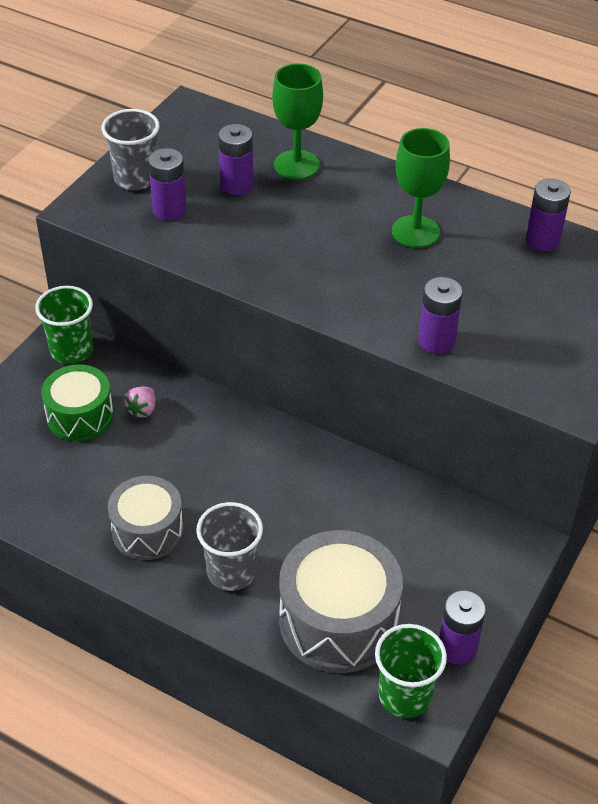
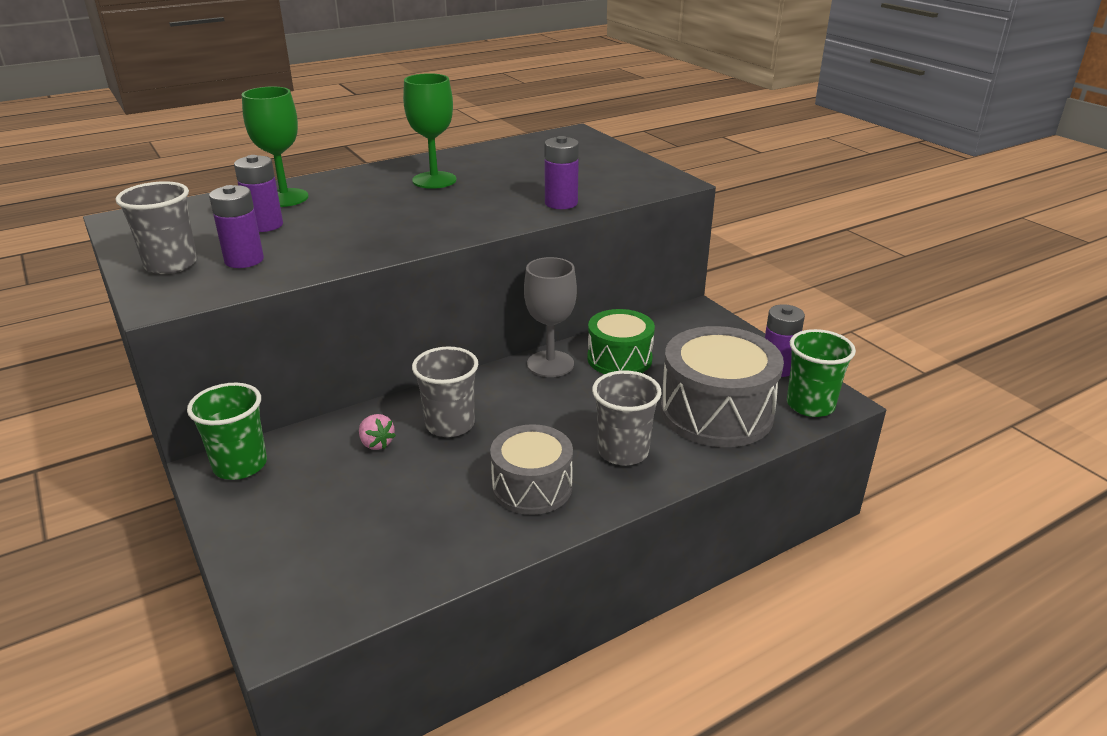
camera: 60 degrees left, 15 degrees down
(80, 416) = (337, 486): green drum -> green drum (619, 359)
(195, 441) = (450, 424): none -> grey cup
(331, 465) = (550, 364): none -> grey goblet
(542, 240) = (504, 149): purple battery -> none

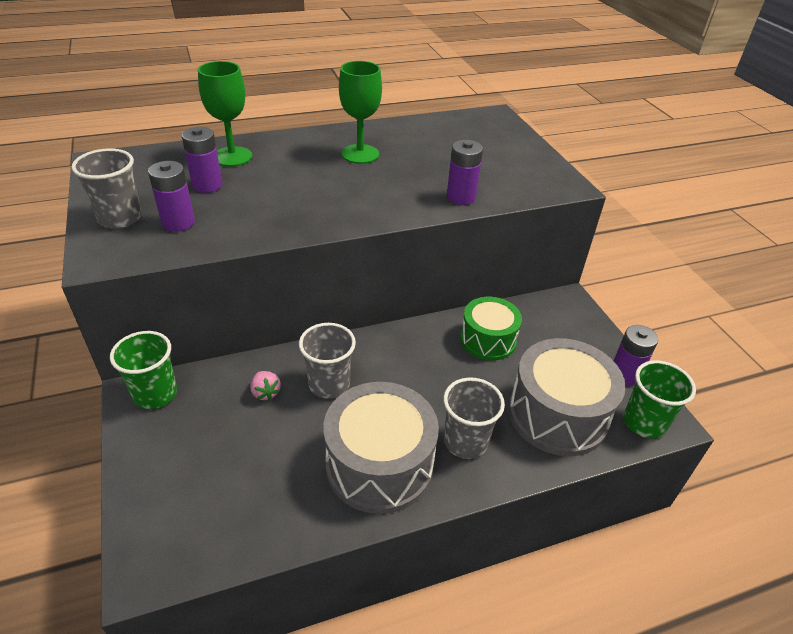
camera: 10 degrees right, 10 degrees up
(532, 487) = (379, 464): grey drum -> grey drum, size x1.57
(550, 364) = (428, 335): grey goblet -> none

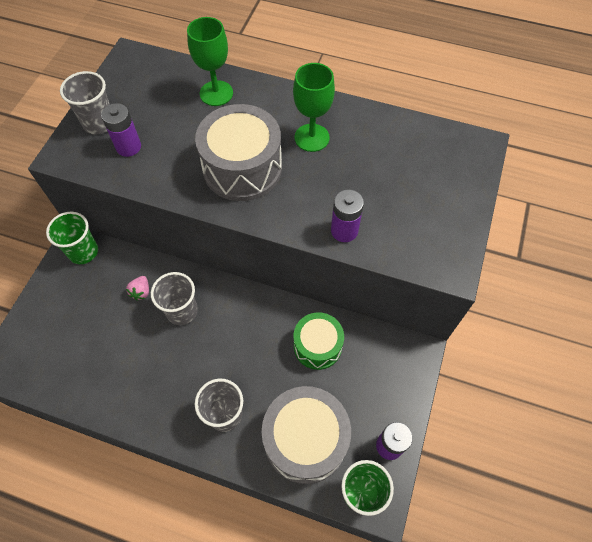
camera: 40 degrees right, 20 degrees up
(207, 185) = (175, 117): purple battery -> none
(379, 464) = (161, 391): grey drum -> grey drum (242, 168)

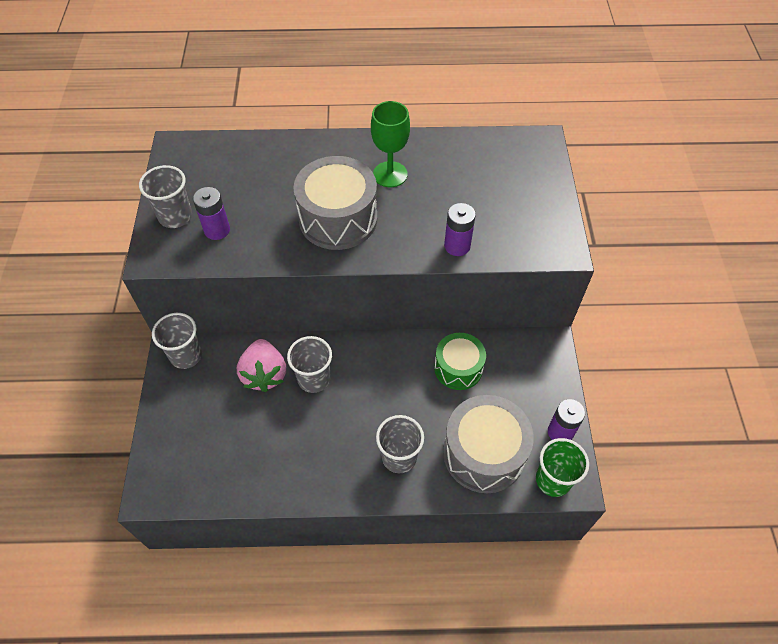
camera: 20 degrees left, 5 degrees down
(83, 252) = (186, 355): green cup -> grey cup
(141, 292) = (264, 374): pink strawberry -> pink strawberry, size x2.05
(216, 93) = (280, 158): green goblet -> none

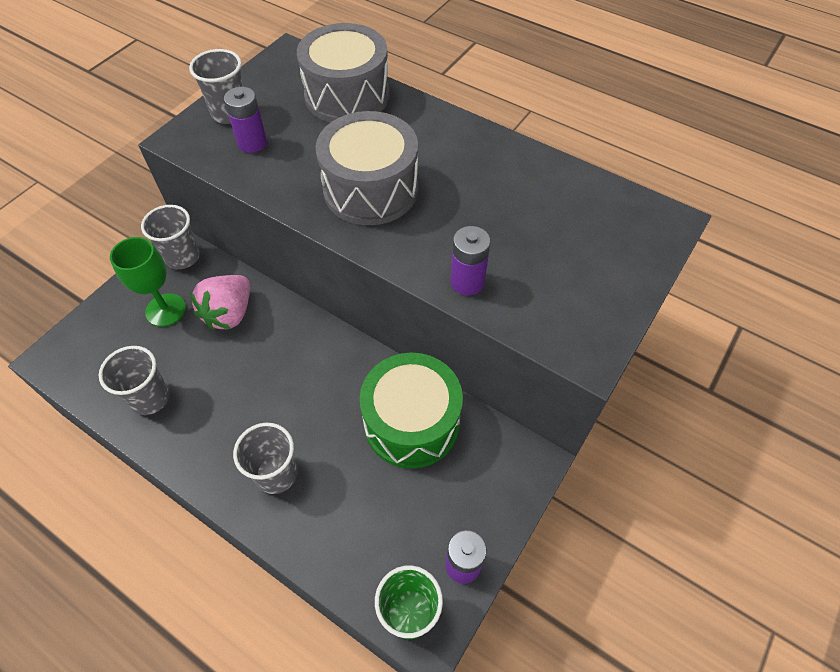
camera: 35 degrees right, 0 degrees up
(314, 379) = (267, 345): grey cup -> grey cup (150, 398)
(390, 174) = (463, 173): green goblet -> green goblet (165, 310)
(458, 368) = (411, 422): green drum -> green drum, size x1.57
(483, 453) = (361, 529): grey drum -> grey drum (347, 95)

